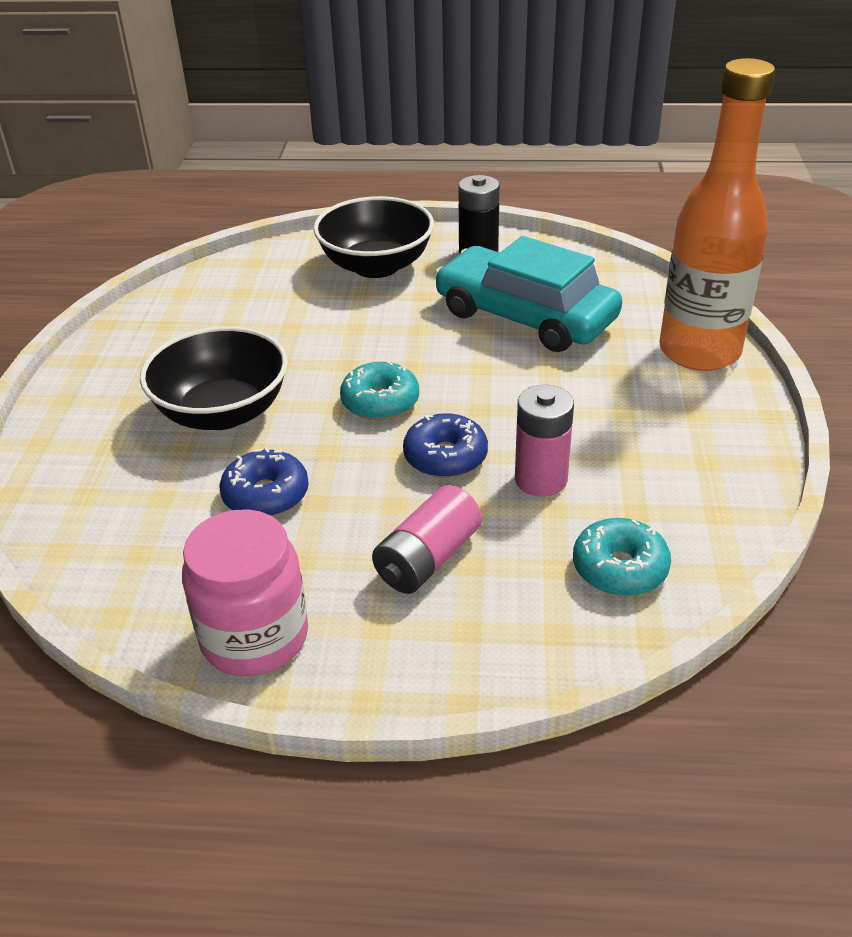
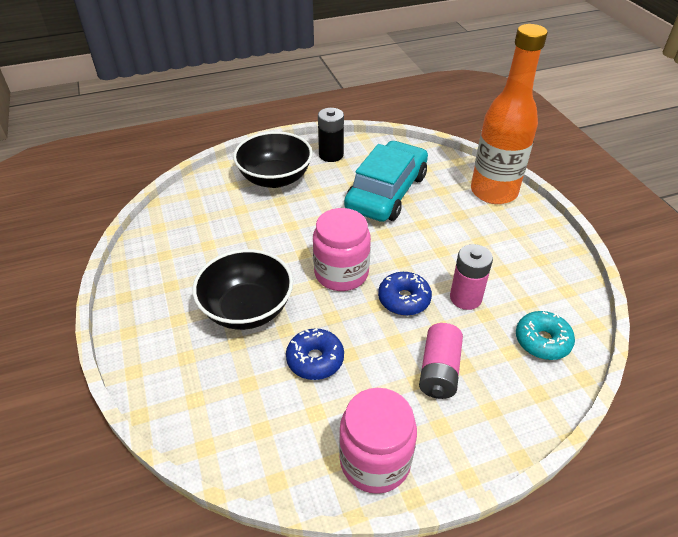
camera: 25 degrees left, 5 degrees up
(380, 402) = (341, 273): turquoise donut -> pink jar
(525, 316) = (386, 192): turquoise car -> turquoise car turned 105 degrees clockwise

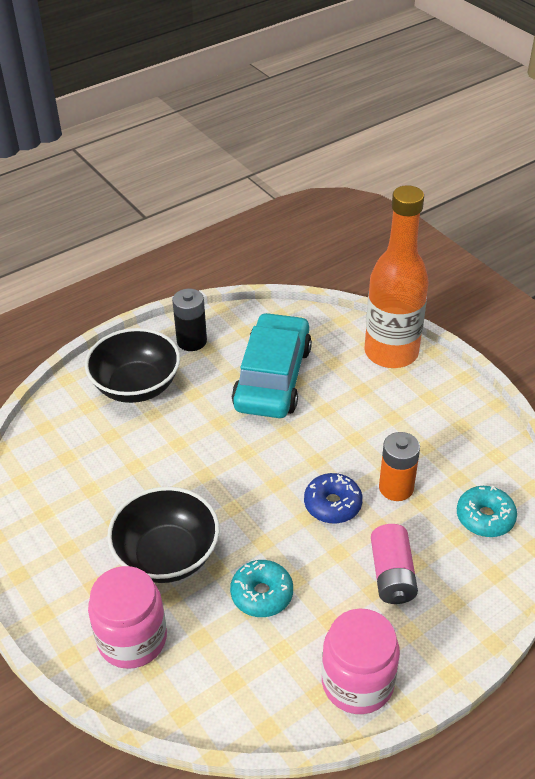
camera: 15 degrees left, 0 degrees up
(315, 360) = (262, 594): blue donut -> turquoise donut
(341, 273) = (255, 489): pink jar -> pink jar (132, 639)
(465, 298) = (396, 488): pink battery -> orange battery

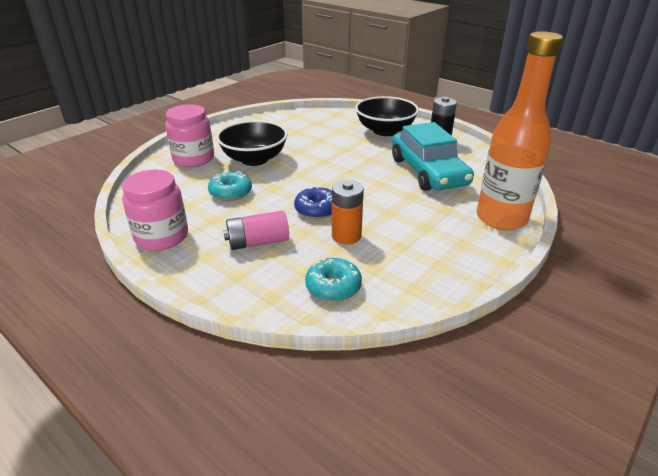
camera: 75 degrees right, 10 degrees down
(272, 377) = (428, 172): turquoise car -> turquoise car turned 75 degrees clockwise

